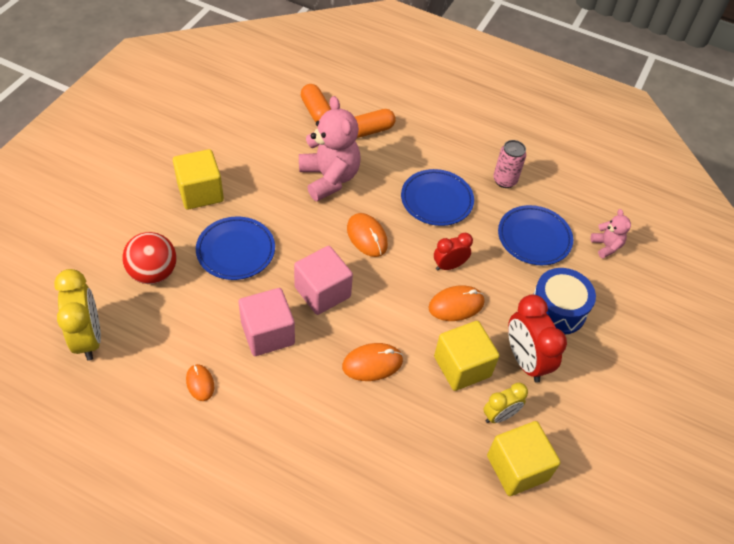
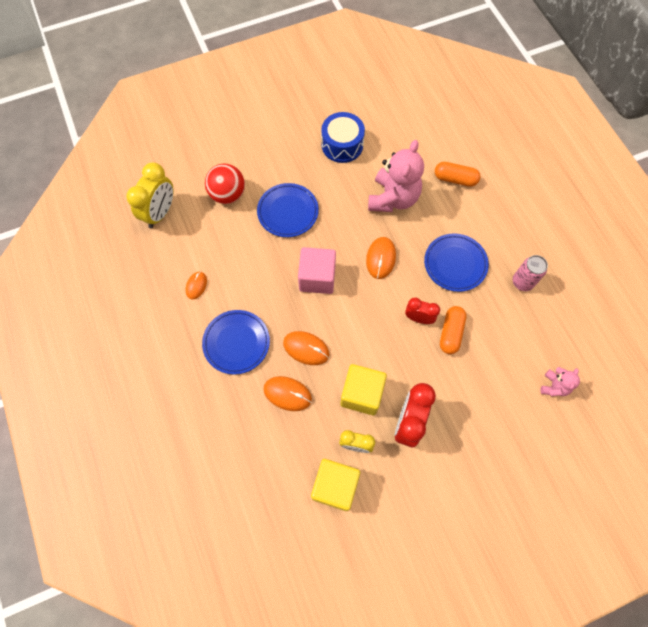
camera: 45 degrees right, 15 degrees up
(200, 192) = (300, 156): yellow cube -> none
(268, 333) = (260, 282): pink cube -> none
(316, 111) = (429, 141): orange capsule -> orange capsule (451, 333)
(456, 305) = (397, 349): orange mouse -> orange mouse (287, 394)
(534, 238) = (502, 341): blue plate -> blue plate (236, 343)
(557, 310) = (467, 405): blue drum -> blue drum (342, 145)

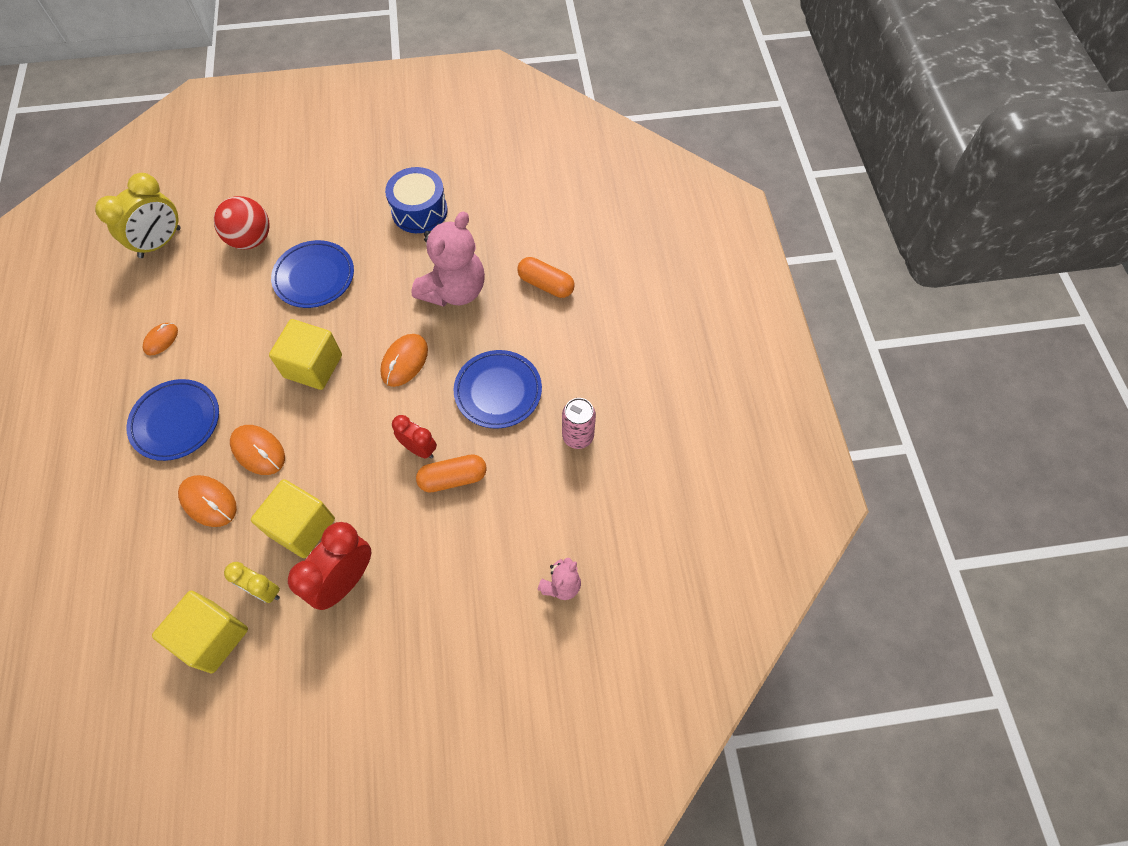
camera: 15 degrees right, 5 degrees down
(317, 278) = (313, 366): pink cube -> yellow cube
(451, 333) = (453, 478): orange capsule -> orange capsule turned 45 degrees clockwise

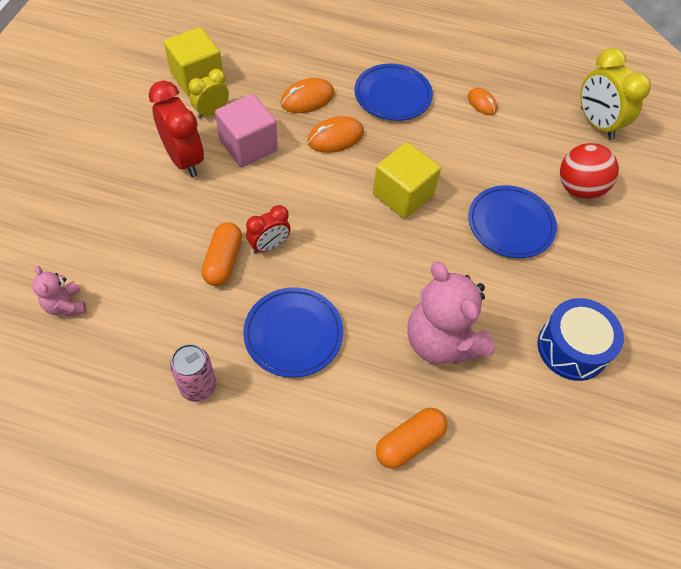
camera: 110 degrees right, 5 degrees down
(302, 527) = (248, 146): yellow cube -> pink cube
(404, 361) = (372, 266): orange mouse -> none

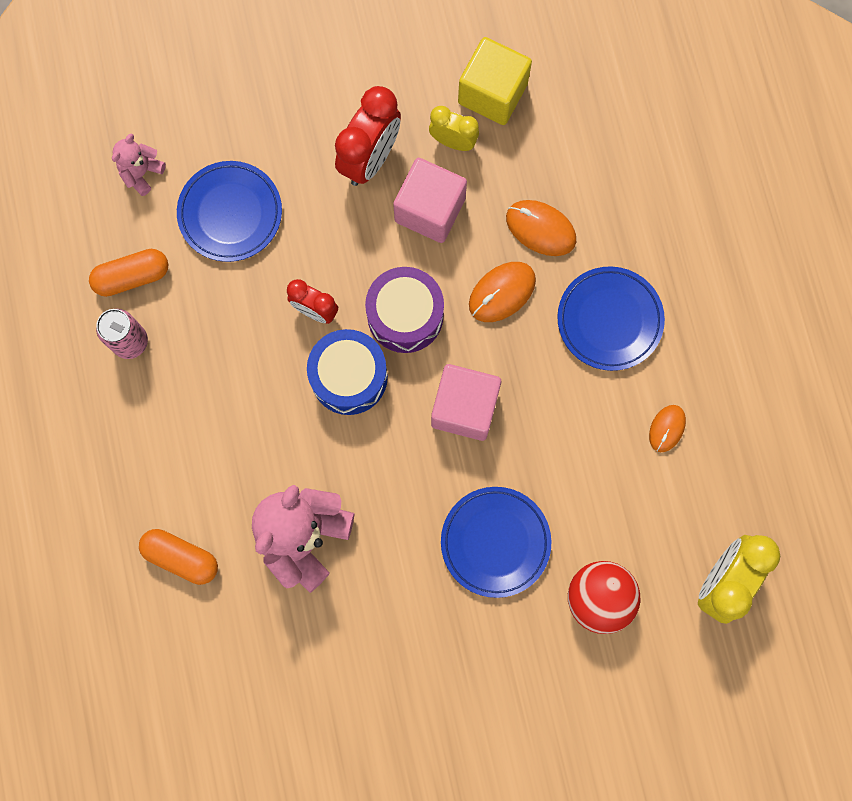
camera: 65 degrees right, 20 degrees up
(223, 261) = (271, 279): orange capsule -> orange capsule (132, 277)
(293, 334) = (230, 393): blue plate -> blue plate (230, 213)
(313, 195) = (405, 315): none -> purple drum
(335, 137) = (502, 292): orange mouse -> orange mouse turned 75 degrees counterclockwise
(402, 195) = (464, 408): yellow cube -> pink cube
(572, 348) = (371, 670): blue drum -> blue drum (349, 377)

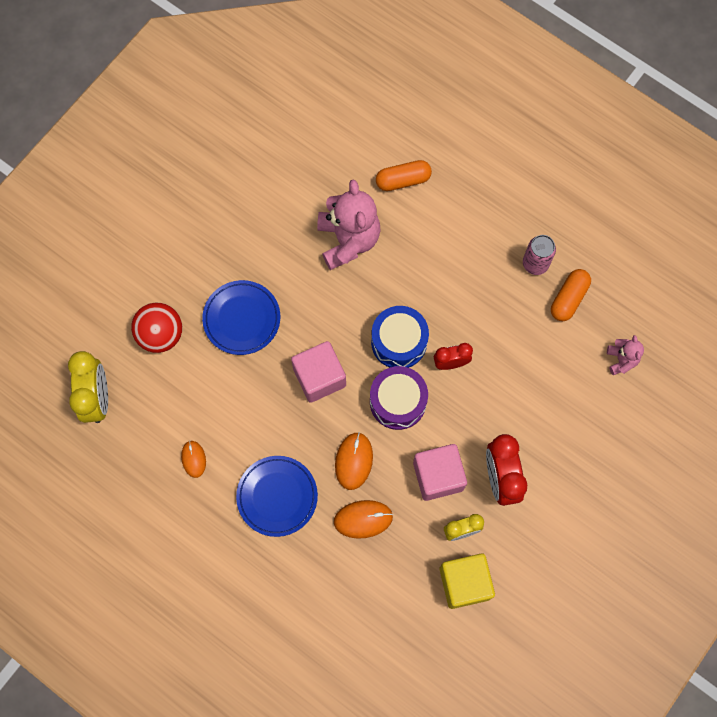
camera: 140 degrees right, 5 degrees down
(230, 213) = (549, 378): blue plate -> none

